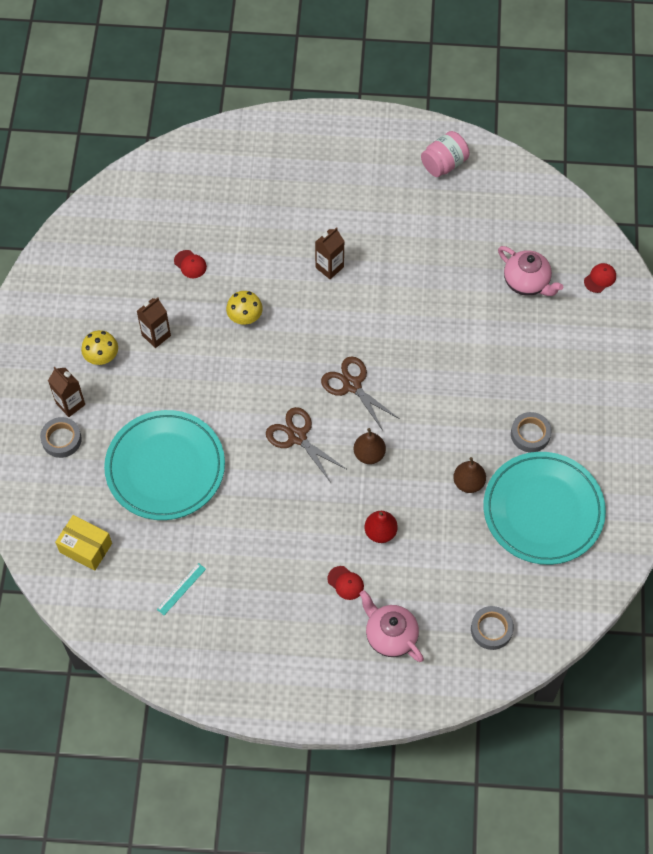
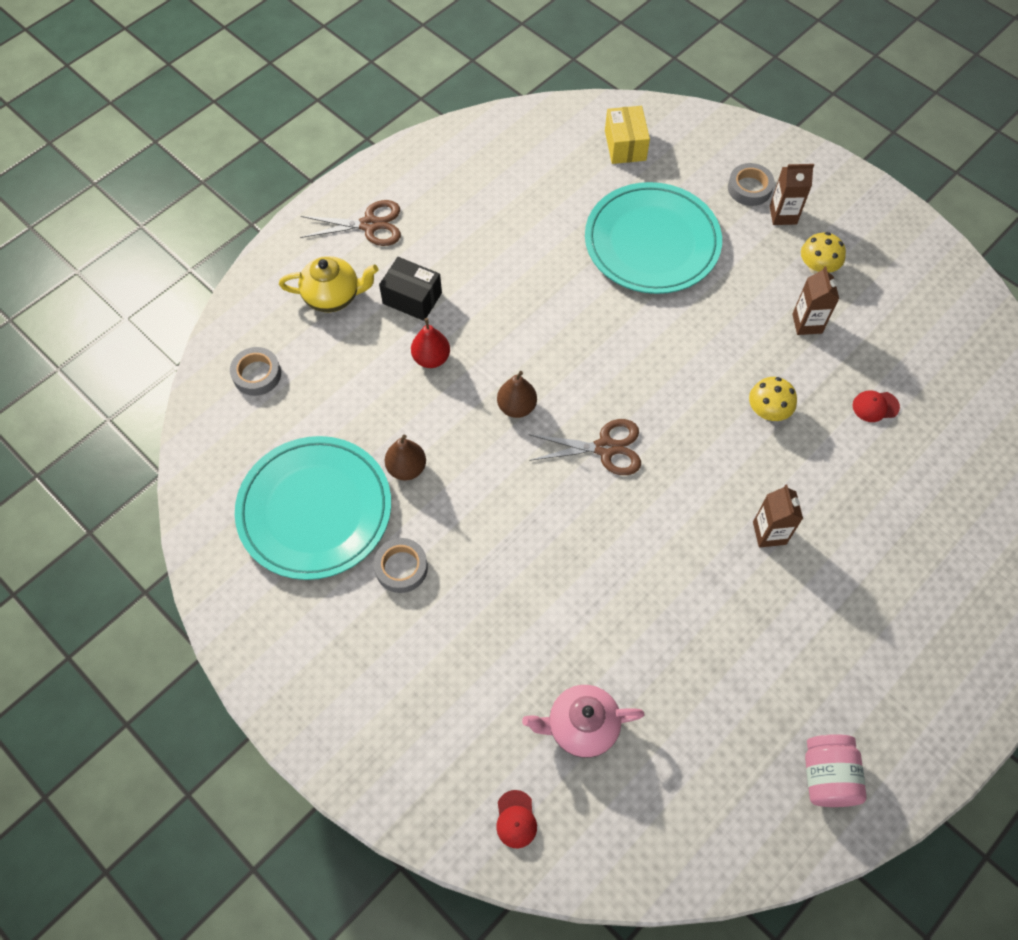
camera: 130 degrees right, 0 degrees up
(85, 548) = (625, 145): yellow box -> yellow box turned 75 degrees counterclockwise
(181, 589) = (524, 184): turquoise ruler -> none
(297, 436) = (590, 362): brown scissors -> brown scissors (369, 225)
(345, 583) = (412, 298): red cap -> black box
(390, 635) = (333, 296): pink teapot -> yellow teapot

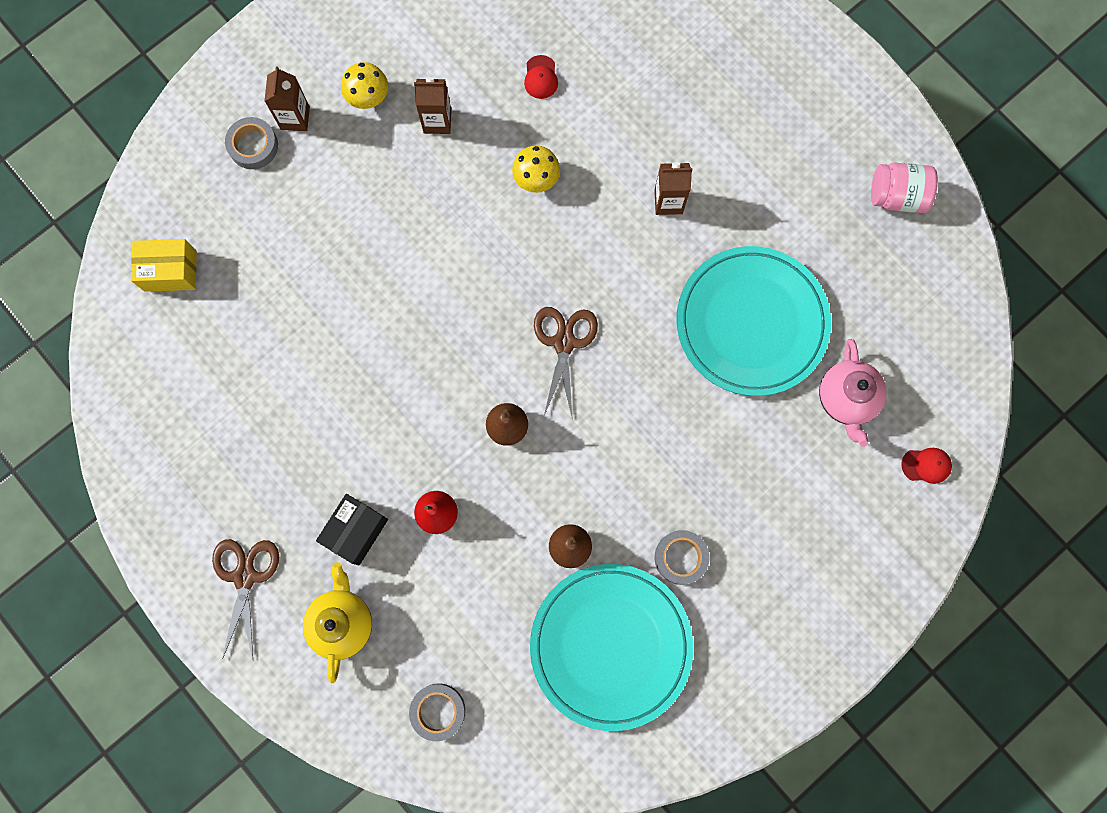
camera: 85 degrees left, 15 degrees up
(652, 242) = (313, 261): turquoise plate -> turquoise plate (751, 323)

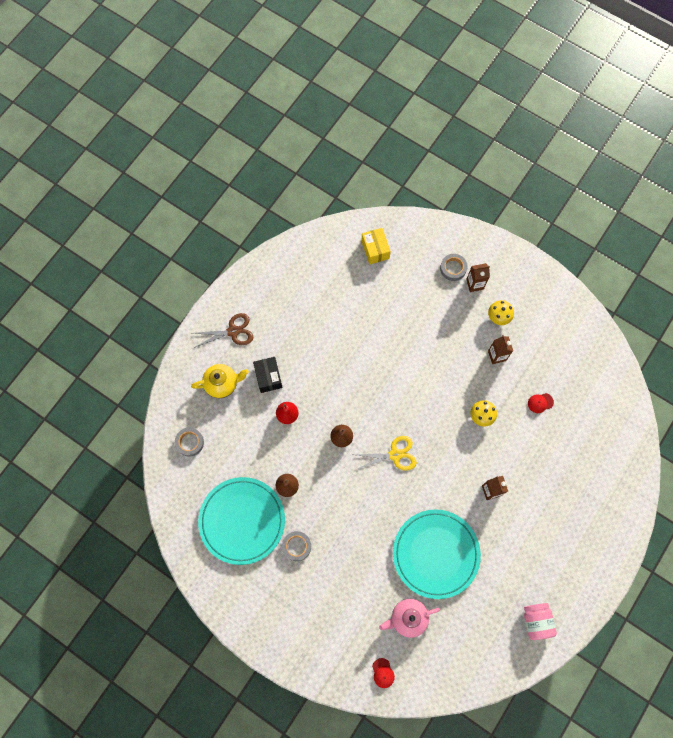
camera: 75 degrees right, 5 degrees down
(356, 531) = (268, 377): black box -> black box turned 60 degrees clockwise
(564, 342) = (395, 455): brown scissors -> yellow scissors

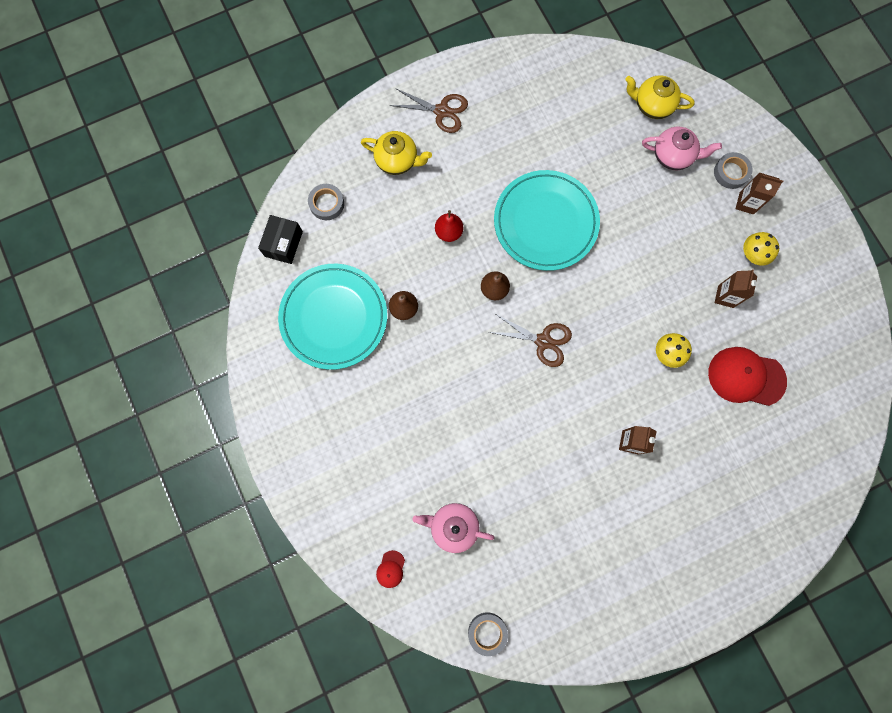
camera: 30 degrees right, 5 degrees up
(268, 377) = (451, 180): black box -> black box (283, 244)
(296, 546) = (376, 378): grey tape -> grey tape (487, 632)
(375, 250) = (652, 105): yellow box -> yellow teapot
(395, 455) = (543, 341): yellow scissors -> brown scissors
(409, 277) = (673, 156): none -> pink teapot
(435, 554) = (525, 475): turquoise plate -> turquoise plate (545, 222)
(536, 621) = (597, 617): pink jar -> none
(540, 403) = (746, 377): red cap -> red cap, size x2.23

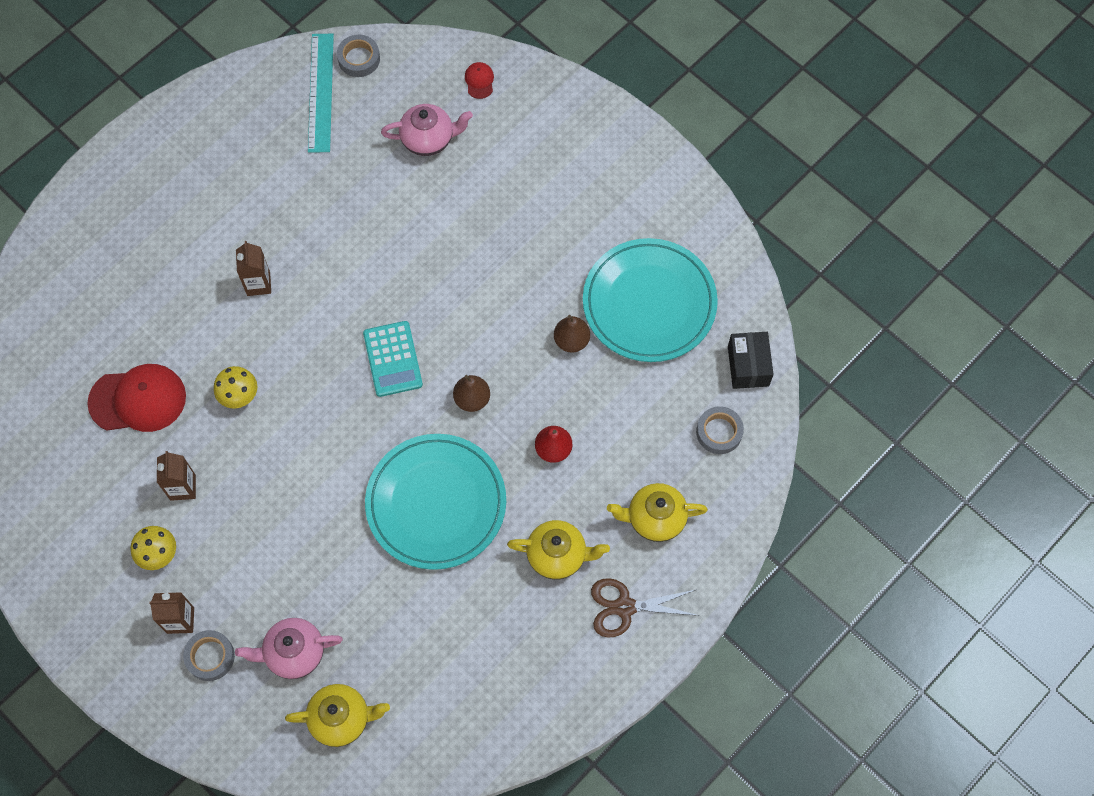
camera: 160 degrees right, 10 degrees down
(473, 159) = (558, 555): none -> yellow teapot
(530, 609) = (321, 92): none -> turquoise ruler
(543, 341) = (393, 359): brown scissors -> turquoise calculator

